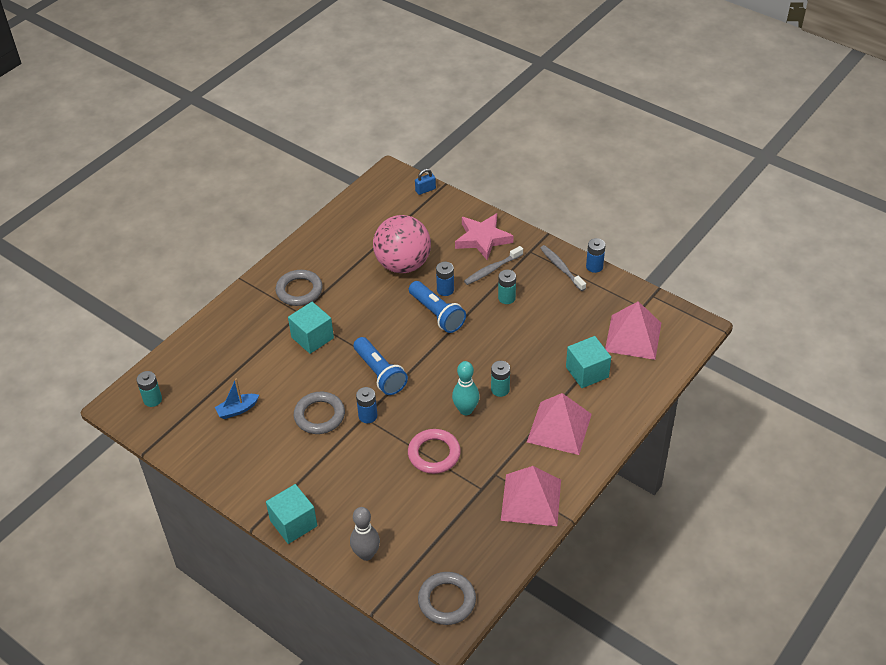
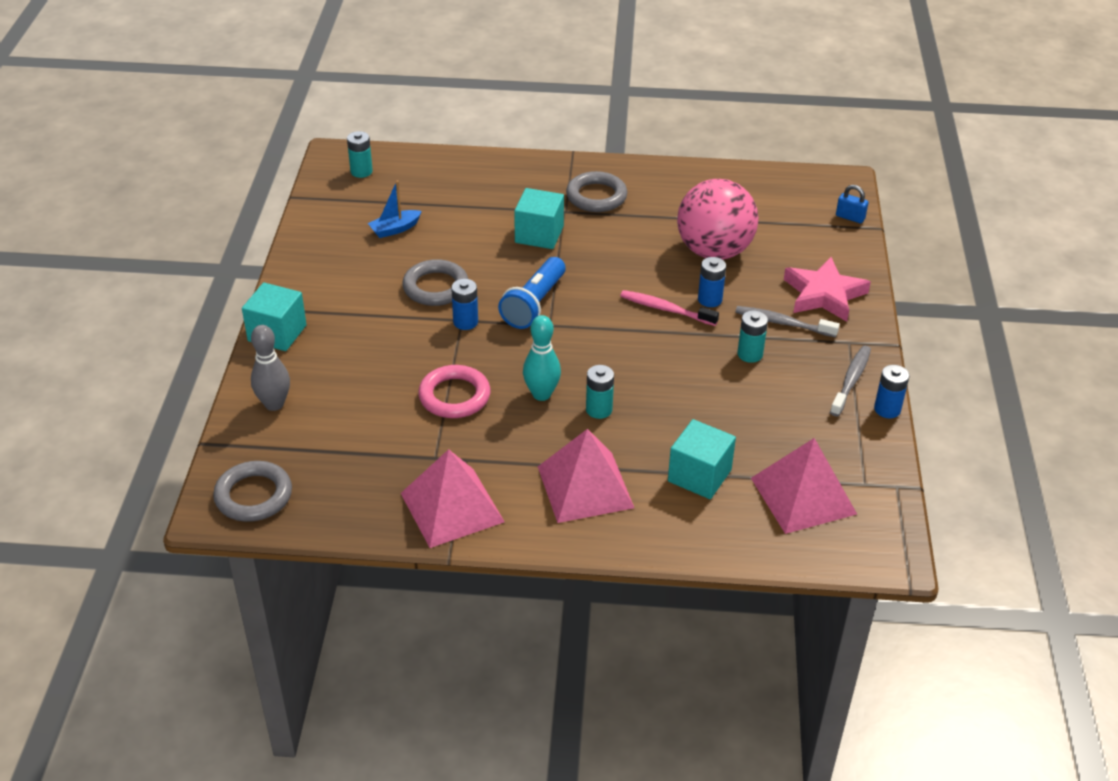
camera: 55 degrees right, 5 degrees down
(237, 410) = (395, 229): blue boat -> blue boat turned 60 degrees counterclockwise
(437, 314) = (665, 309): blue flashlight -> pink toothbrush

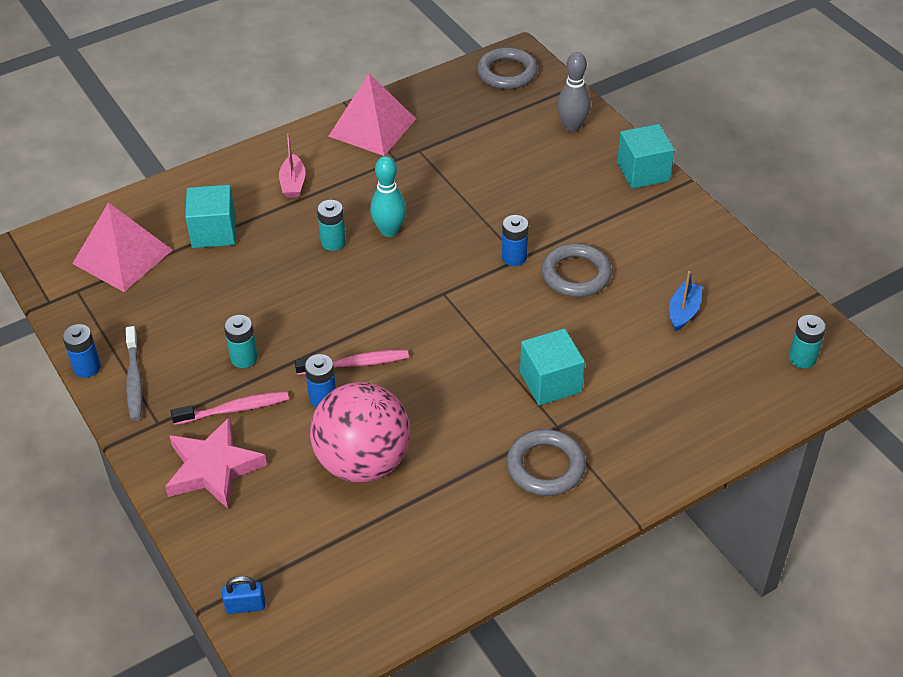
camera: 145 degrees right, 5 degrees up
(454, 396) = (453, 196): pink ring -> none
(534, 304) = (475, 304): blue flashlight -> none
(585, 486) = (293, 183): pink pyramid -> pink boat
(782, 323) = (234, 409): grey toothbrush -> pink toothbrush

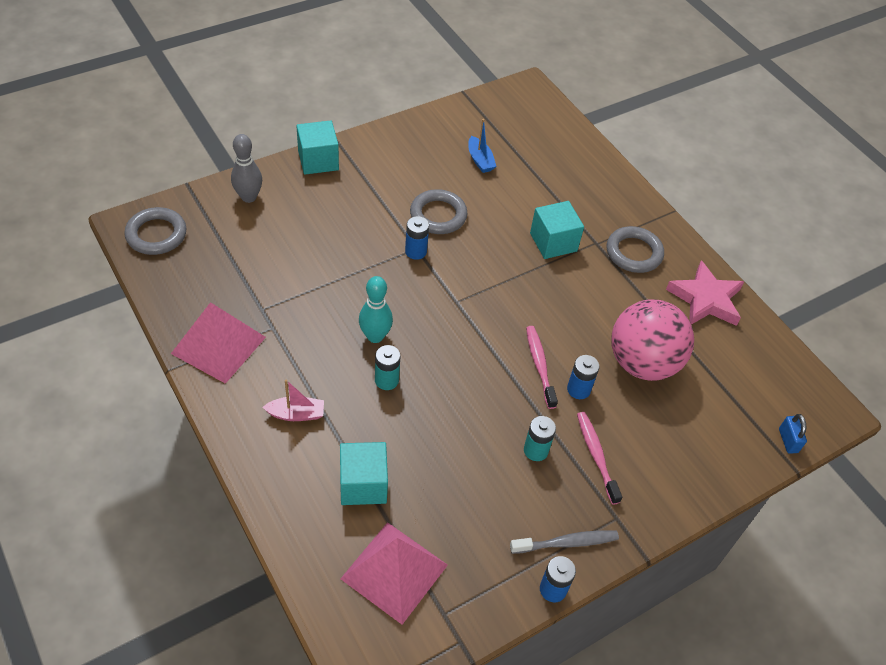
camera: 95 degrees left, 5 degrees up
(213, 468) = (662, 469): pink star -> pink star (705, 299)
(683, 312) = (480, 160): blue boat -> blue boat turned 135 degrees counterclockwise
(802, 358) = (524, 109): turquoise battery -> none

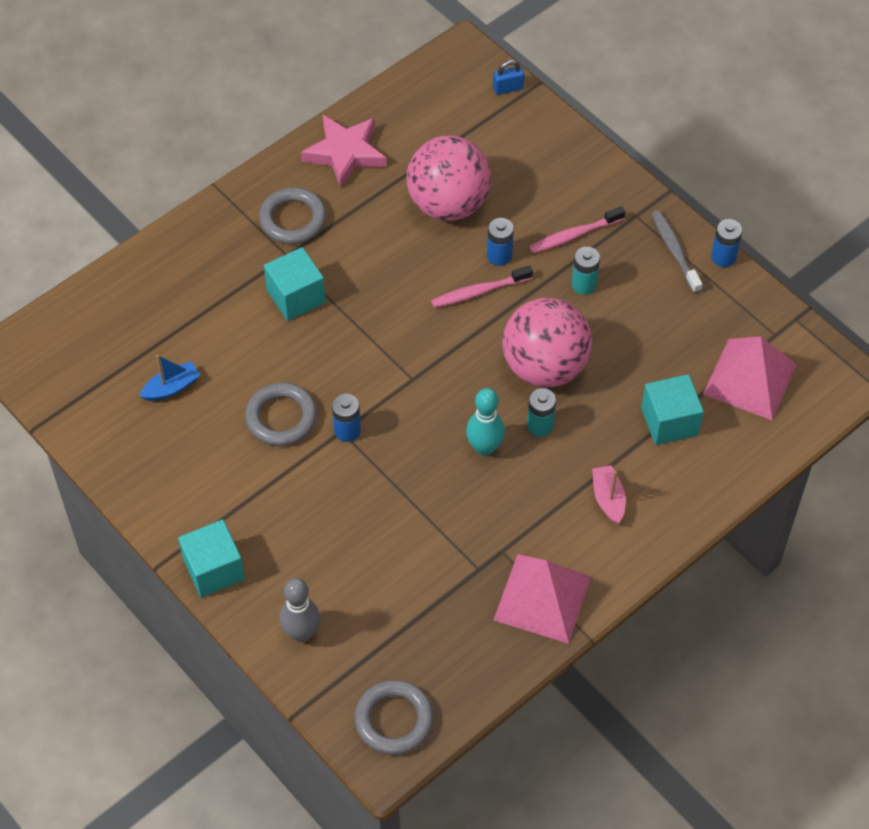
camera: 95 degrees left, 5 degrees up
(448, 398) = (545, 367): none -> pink ball

